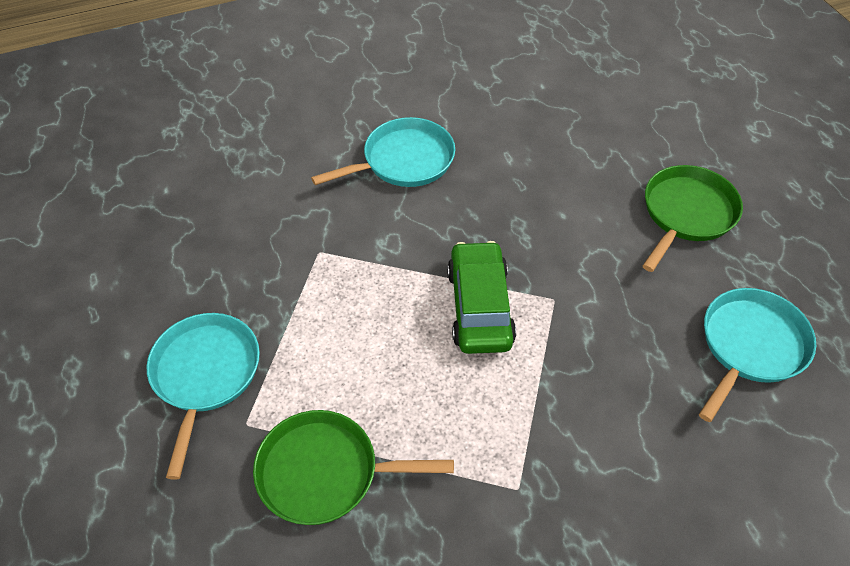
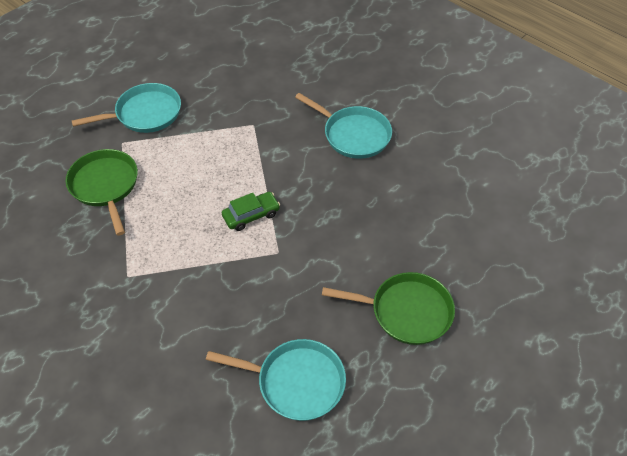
camera: 65 degrees right, 0 degrees up
(480, 307) = (251, 215): green car -> green car, size x0.64

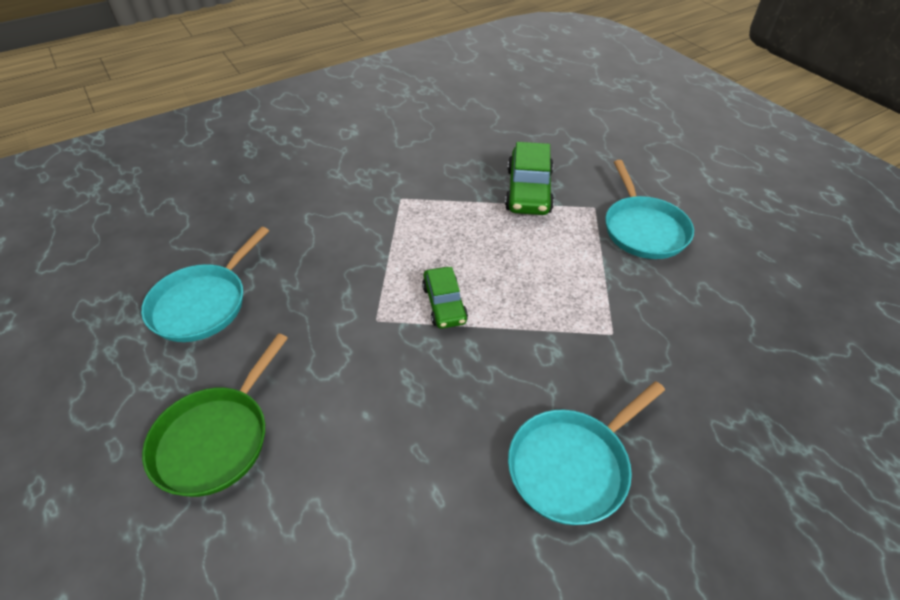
camera: 105 degrees right, 5 degrees down
(105, 185) = (528, 191): green pan -> green car

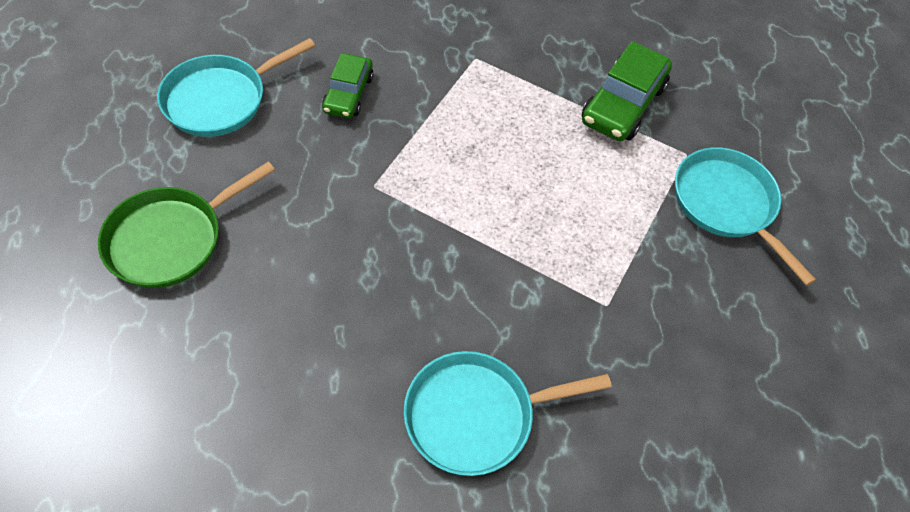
camera: 20 degrees right, 10 degrees up
(444, 304) = (450, 198): green car -> green car (348, 94)
(643, 229) = (726, 204): turquoise pan -> turquoise pan turned 135 degrees clockwise

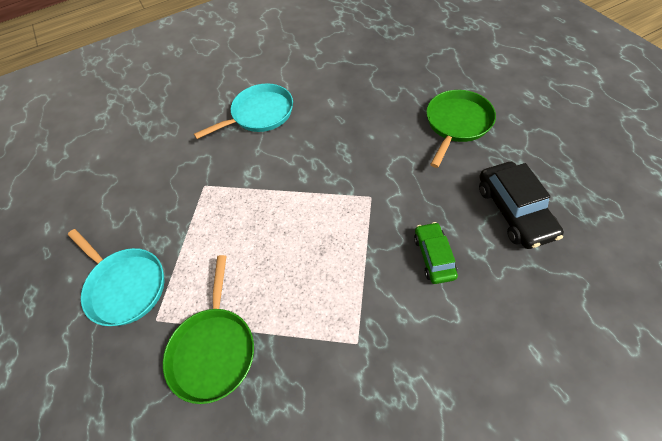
camera: 170 degrees right, 0 degrees up
(220, 99) = (514, 211): turquoise pan -> black car
(623, 104) = (214, 350): green car -> green pan

